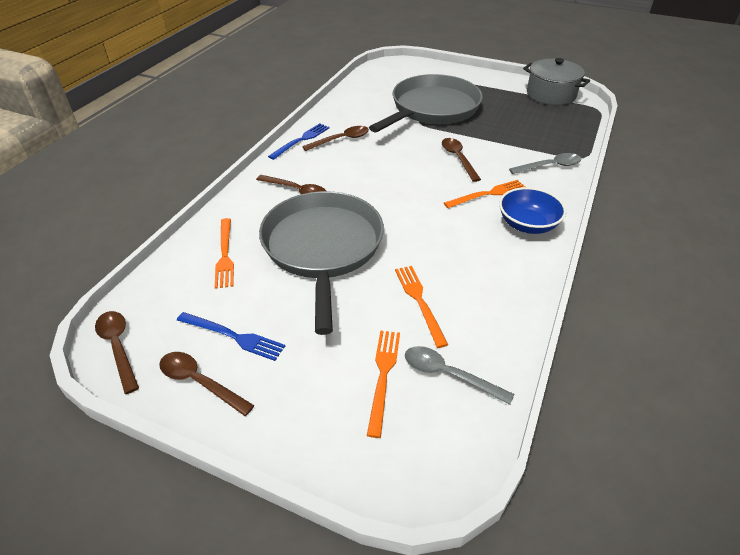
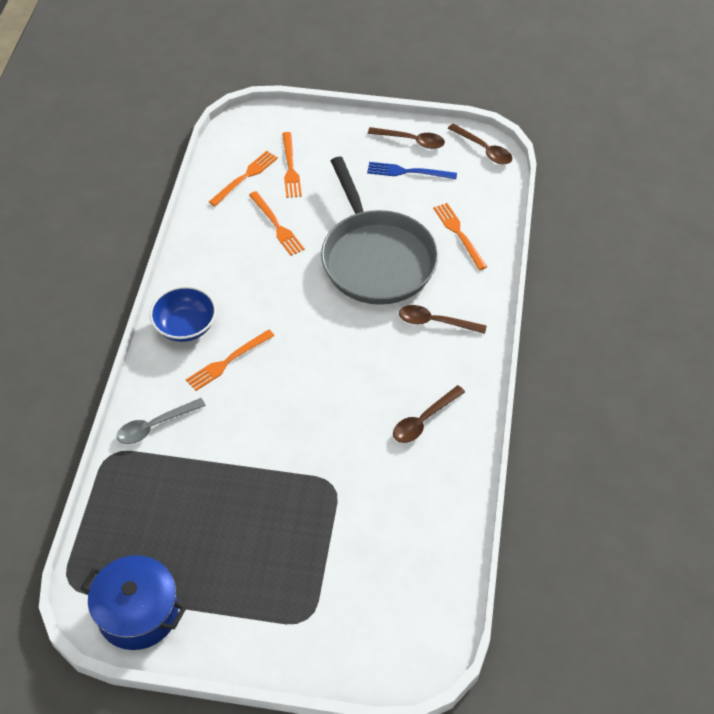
camera: 165 degrees right, 10 degrees up
(301, 140) = (473, 408): blue fork -> none
(432, 108) = (321, 524): grey pan -> none
(449, 375) = (245, 177): grey spoon -> orange fork
(458, 158) = (268, 416): brown spoon -> none
(551, 95) = (138, 613): grey pot -> blue pot

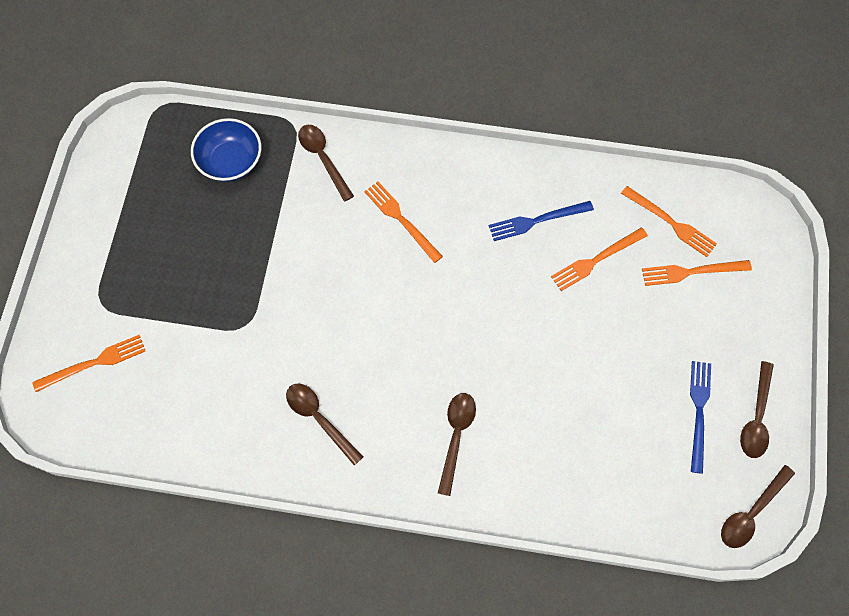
camera: 90 degrees right, 15 degrees up
(138, 613) = (124, 162): blue pot -> none
(155, 426) = (323, 159): grey spoon -> brown spoon
(185, 326) = (447, 176): blue bowl -> blue bowl (230, 161)
(236, 263) = (537, 220): none -> blue fork
(376, 259) = (550, 371): grey pan -> none
(459, 234) = (596, 471): orange fork -> orange fork (94, 363)

